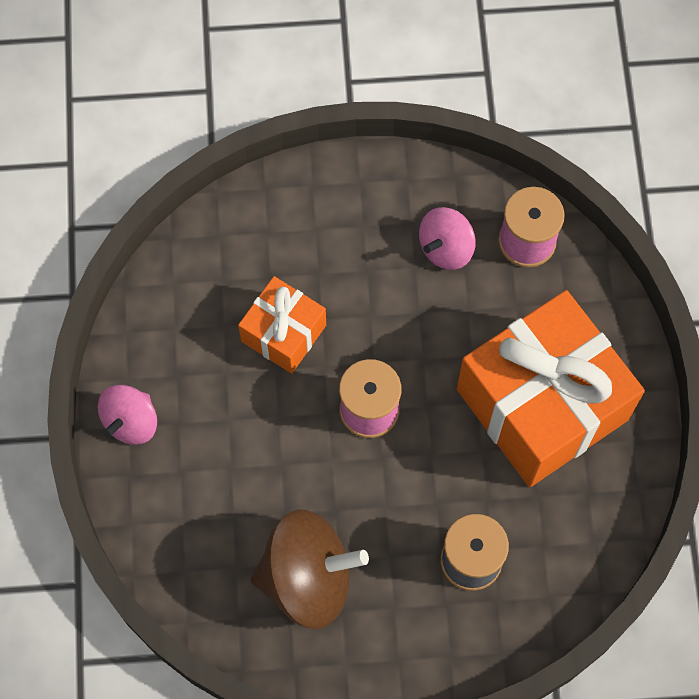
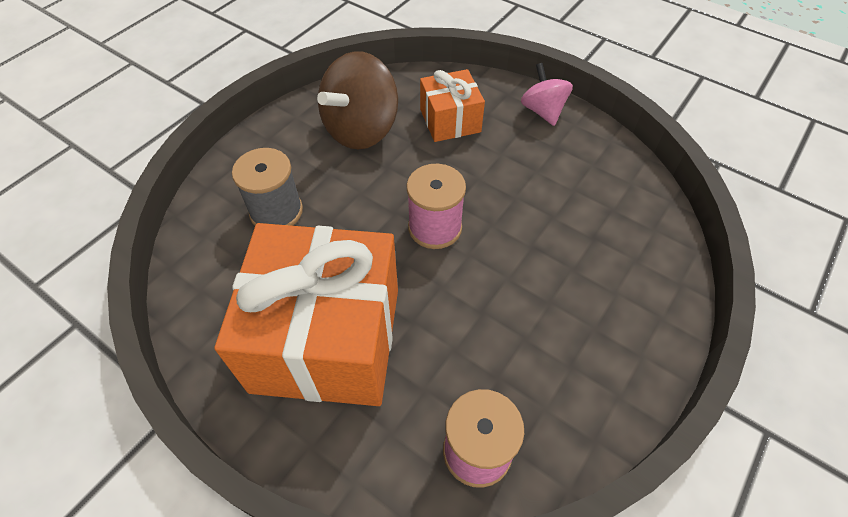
camera: 130 degrees right, 15 degrees down
(283, 333) = (539, 217): orange gift -> orange gift (450, 121)
(446, 248) = (524, 375): pink spinning top -> none

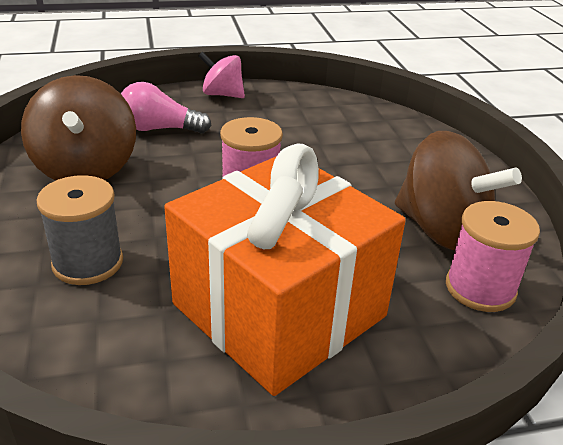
camera: 50 degrees left, 20 degrees down
(450, 121) = (159, 129): orange gift -> pink light bulb
(527, 377) = (441, 230): none -> brown spinning top

